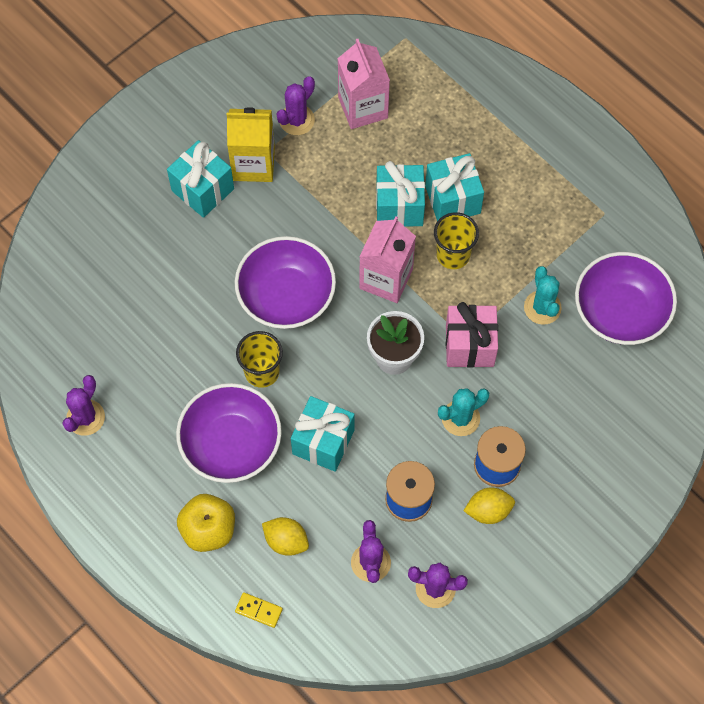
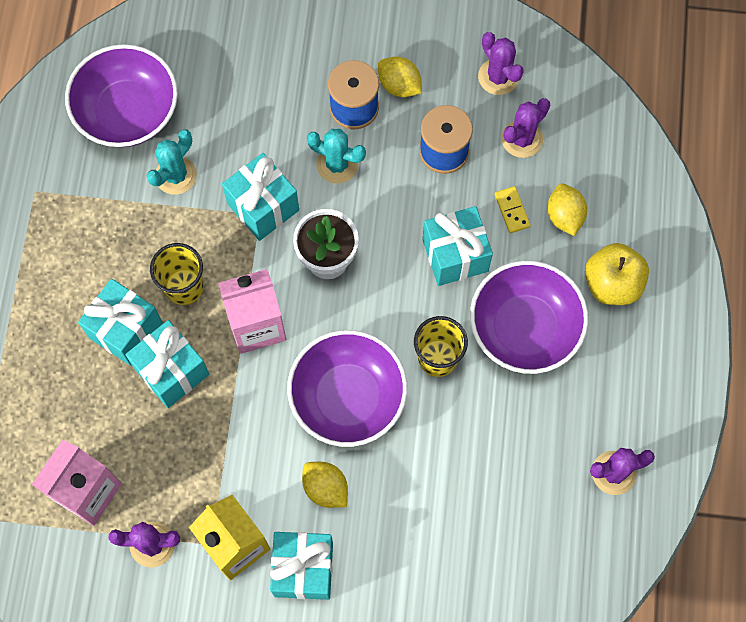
camera: 130 degrees left, 5 degrees up
(240, 239) = (325, 488): none -> yellow lemon
(259, 610) = (637, 191): yellow domino -> yellow domino (512, 210)
(469, 345) = (263, 207): pink gift -> turquoise gift

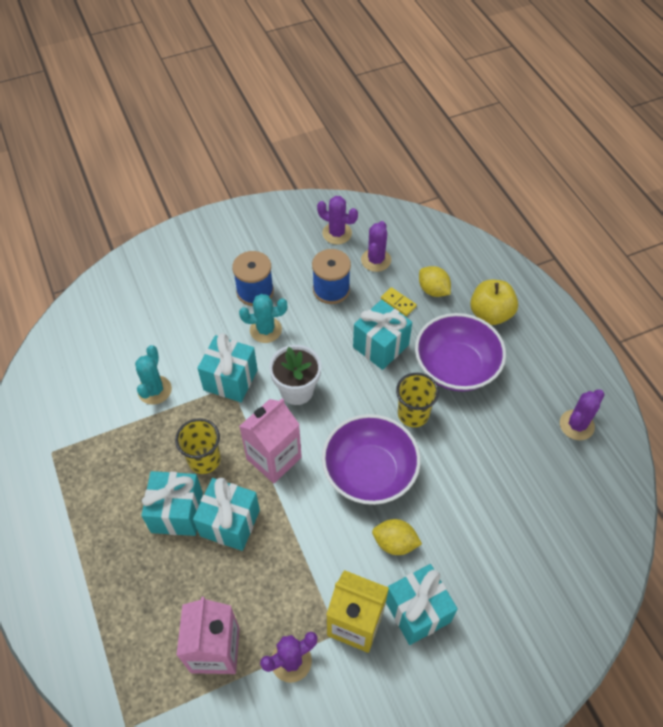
camera: 30 degrees left, 15 degrees down
(128, 112) = (95, 366): purple bowl -> none
(399, 85) = (277, 266): yellow lemon -> none

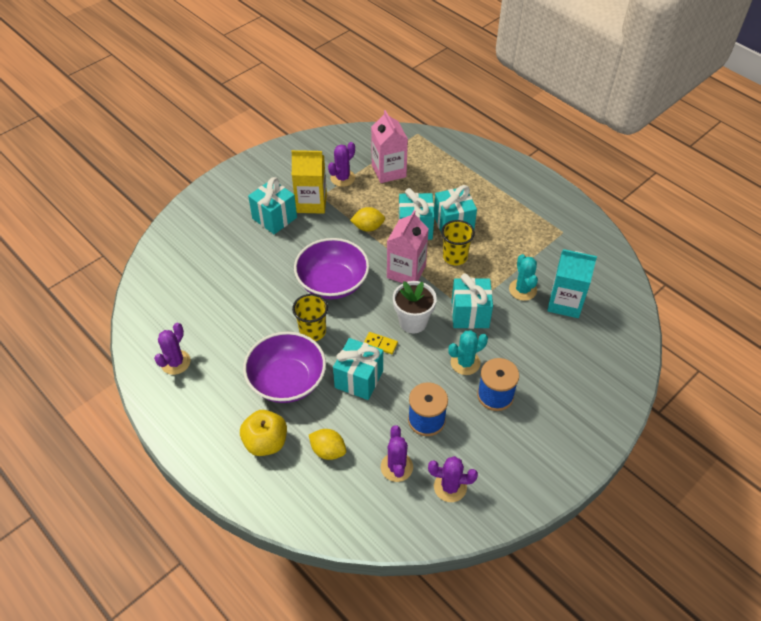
camera: 160 degrees right, 5 degrees down
(121, 360) = (565, 303): none -> turquoise carton
(395, 543) = (300, 247): yellow lemon -> yellow lemon (368, 227)
(398, 303) = (357, 426): yellow domino -> yellow domino (380, 344)

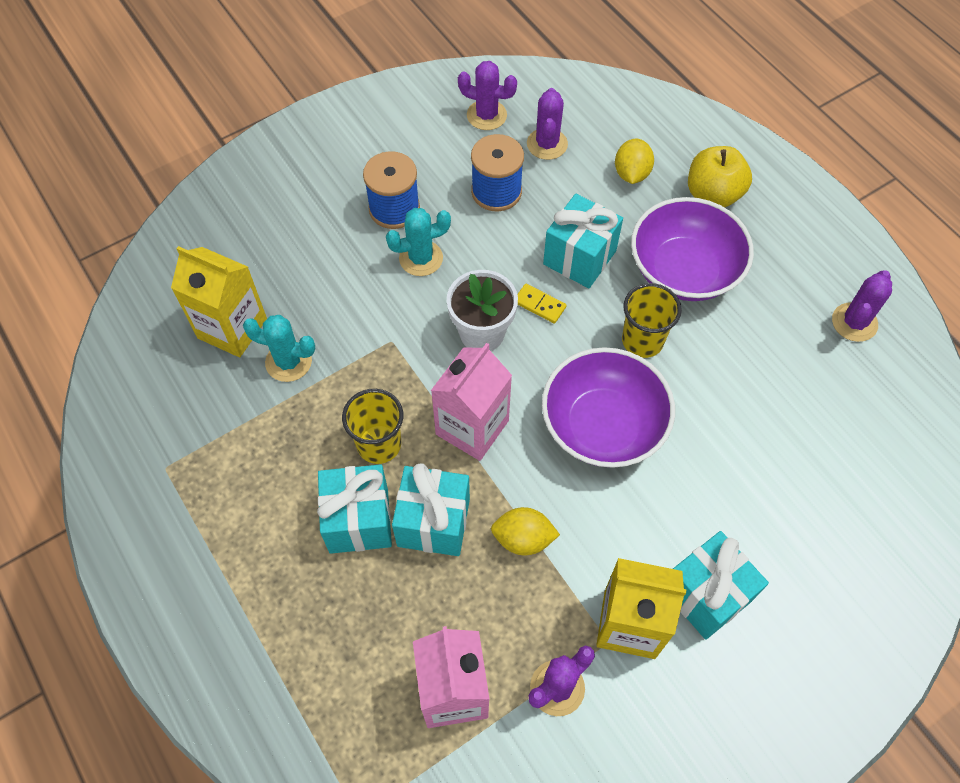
camera: 170 degrees left, 10 degrees up
(328, 451) = (631, 173): yellow lemon -> yellow lemon turned 60 degrees clockwise
(470, 314) = (389, 332): turquoise gift -> none
(522, 290) = (288, 362): turquoise cactus -> turquoise cactus turned 75 degrees counterclockwise
(565, 303) = (232, 328): turquoise carton -> yellow carton

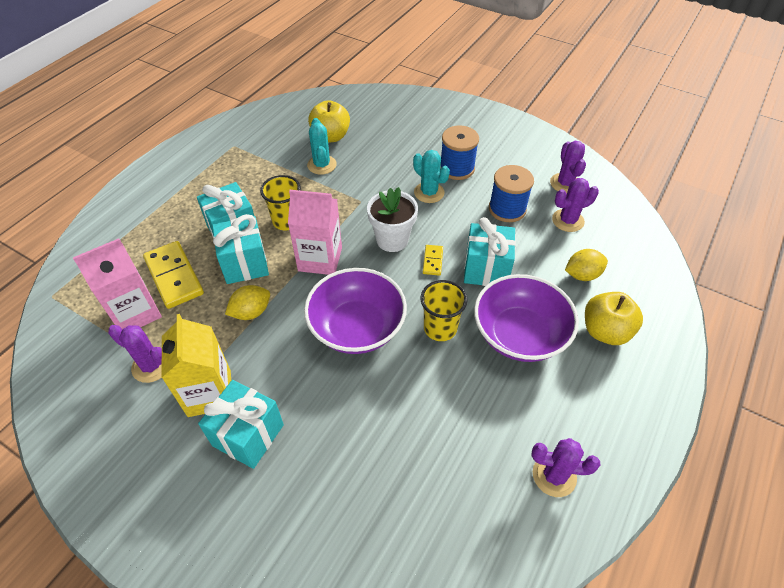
camera: 65 degrees right, 10 degrees down
(232, 328) = (330, 136): yellow carton -> yellow apple
(409, 623) = (174, 276): none -> yellow domino
(523, 539) = (251, 312): yellow lemon -> yellow lemon turned 75 degrees clockwise

